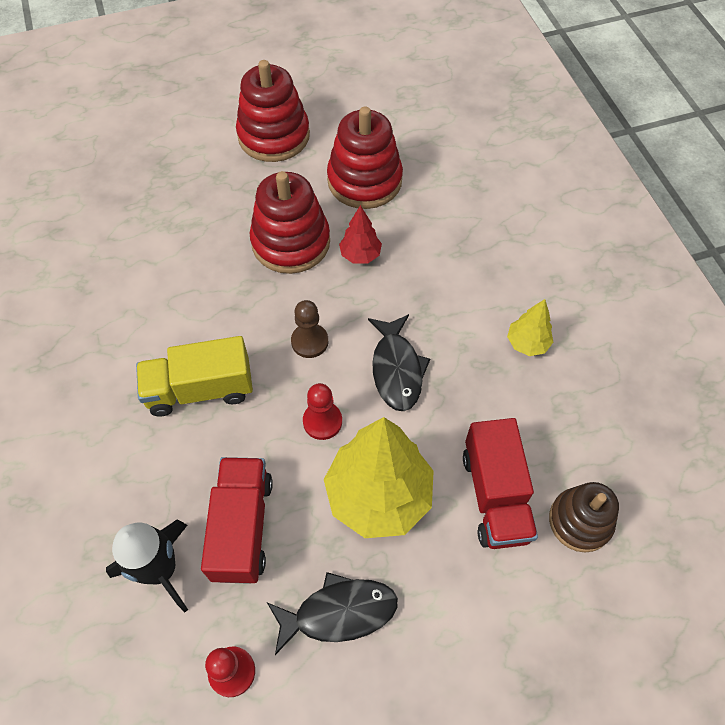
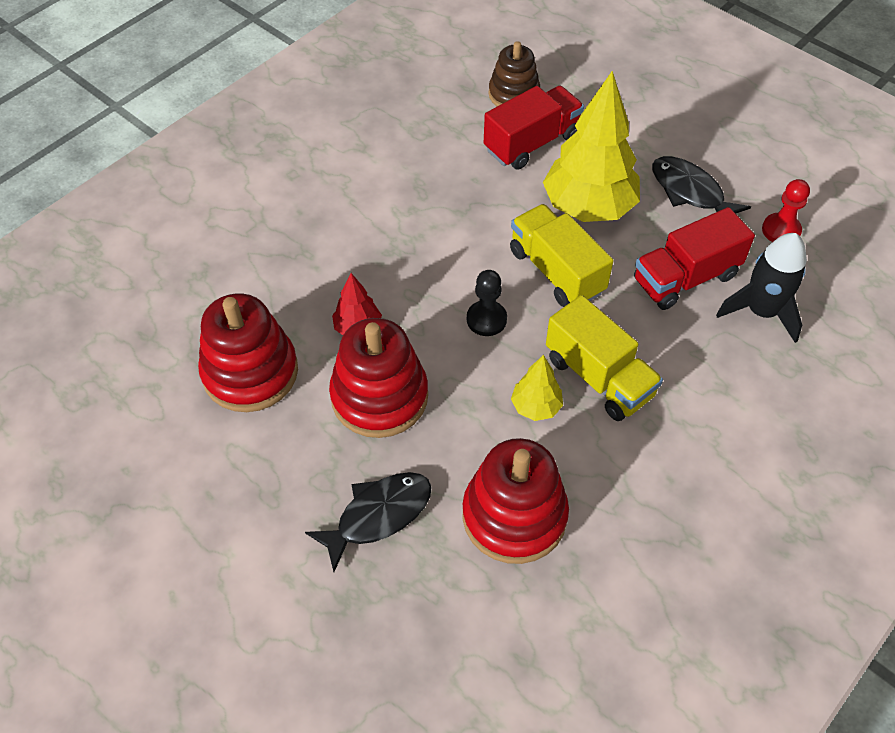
camera: 120 degrees left, 5 degrees down
(274, 136) = (225, 503): red stacking toy -> red stacking toy (514, 516)
(309, 341) = (486, 319): brown pawn -> black pawn
(322, 421) = (556, 271): red pawn -> yellow truck
(396, 369) = (468, 244): black fish -> black fish (378, 515)
(527, 343) = (378, 170): yellow tree -> yellow tree (536, 407)

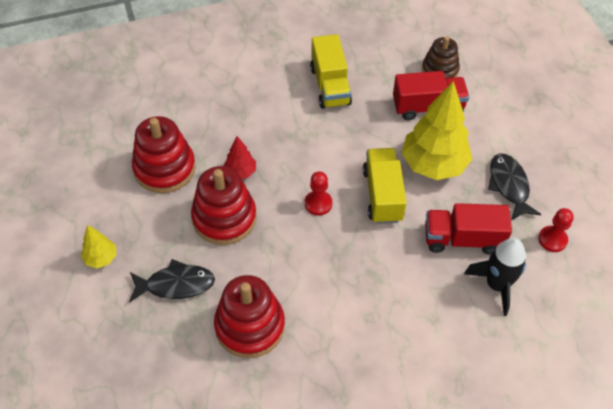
camera: 30 degrees right, 0 degrees up
(486, 319) = (318, 203): black pawn -> red pawn
(536, 407) = (309, 270): yellow tree -> yellow tree (101, 258)
(598, 377) = (360, 272): yellow truck -> yellow truck (330, 86)

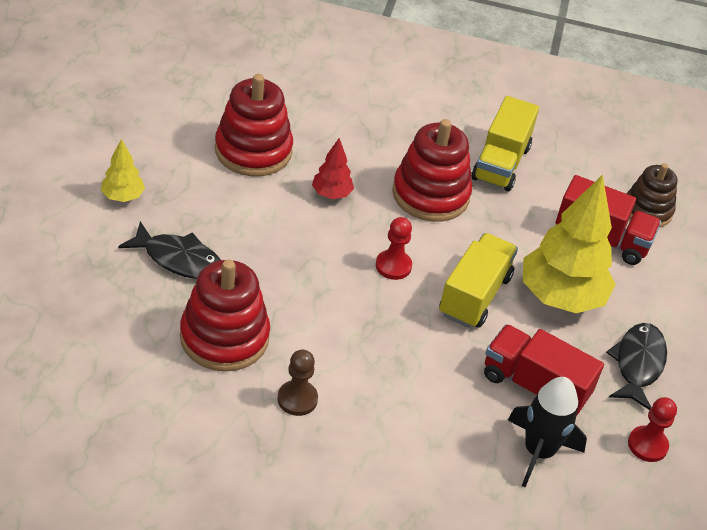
camera: 25 degrees right, 10 degrees down
(224, 218) = (279, 226): red stacking toy -> red stacking toy (430, 194)
(329, 342) = (297, 399): none -> brown pawn

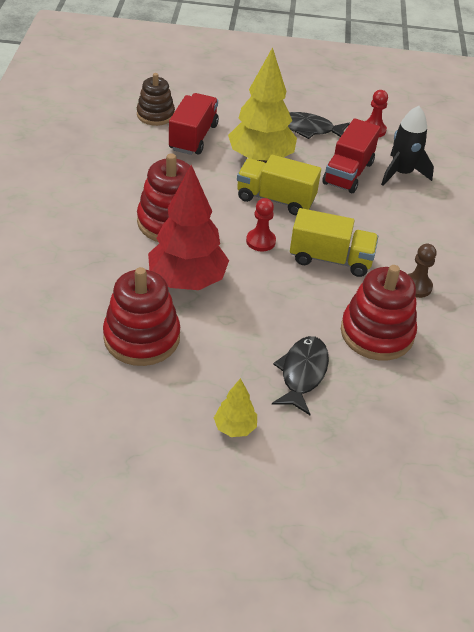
camera: 95 degrees left, 0 degrees up
(331, 194) = (187, 281): red tree -> red tree, size x2.12
(500, 163) = (120, 184): yellow truck -> yellow truck (330, 259)

